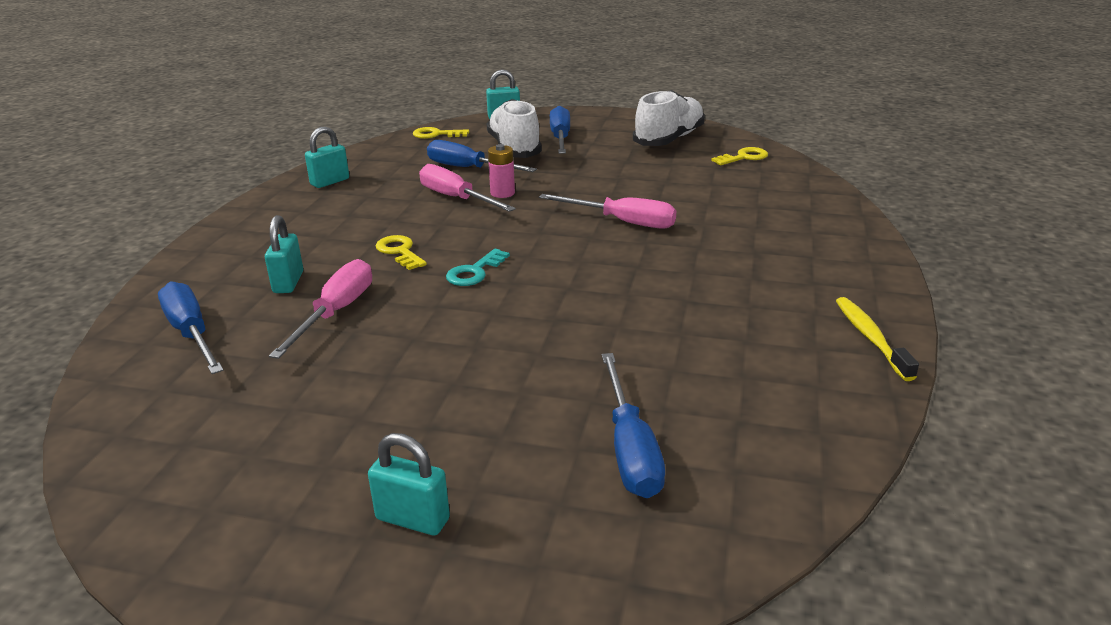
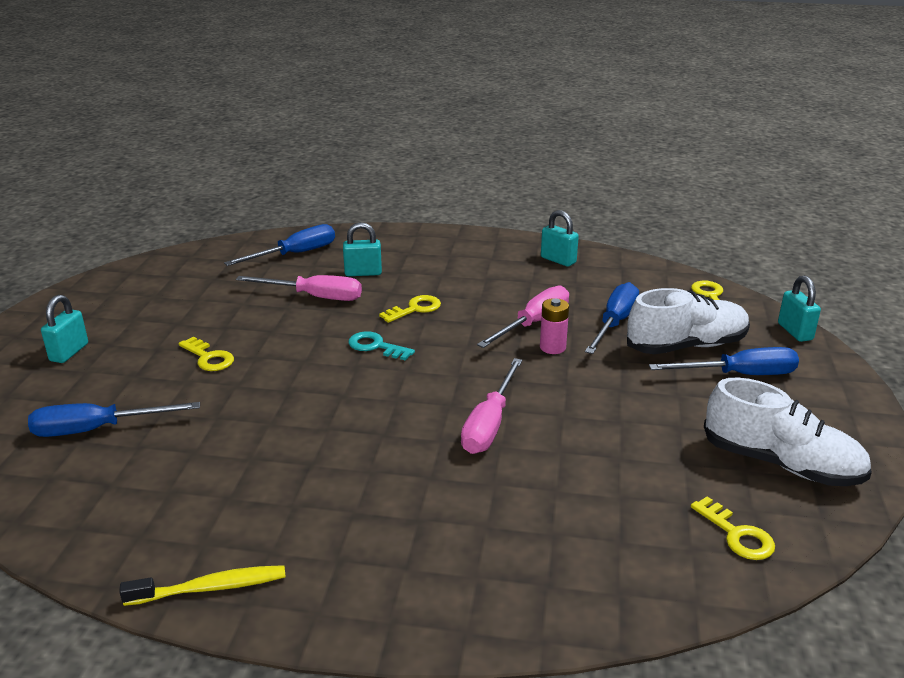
camera: 85 degrees right, 0 degrees up
(468, 379) = (208, 358): none -> yellow key

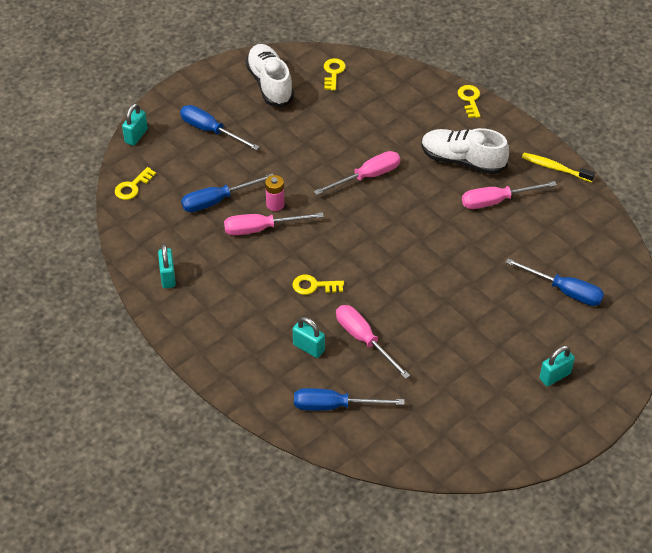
camera: 140 degrees left, 20 degrees up
(208, 358) = (472, 316): yellow key -> yellow key (470, 100)
(276, 486) = (496, 201): none -> pink screwdriver
(376, 346) = (369, 266): turquoise key -> none
(686, 346) = (206, 162): white shoe -> white shoe (462, 160)

